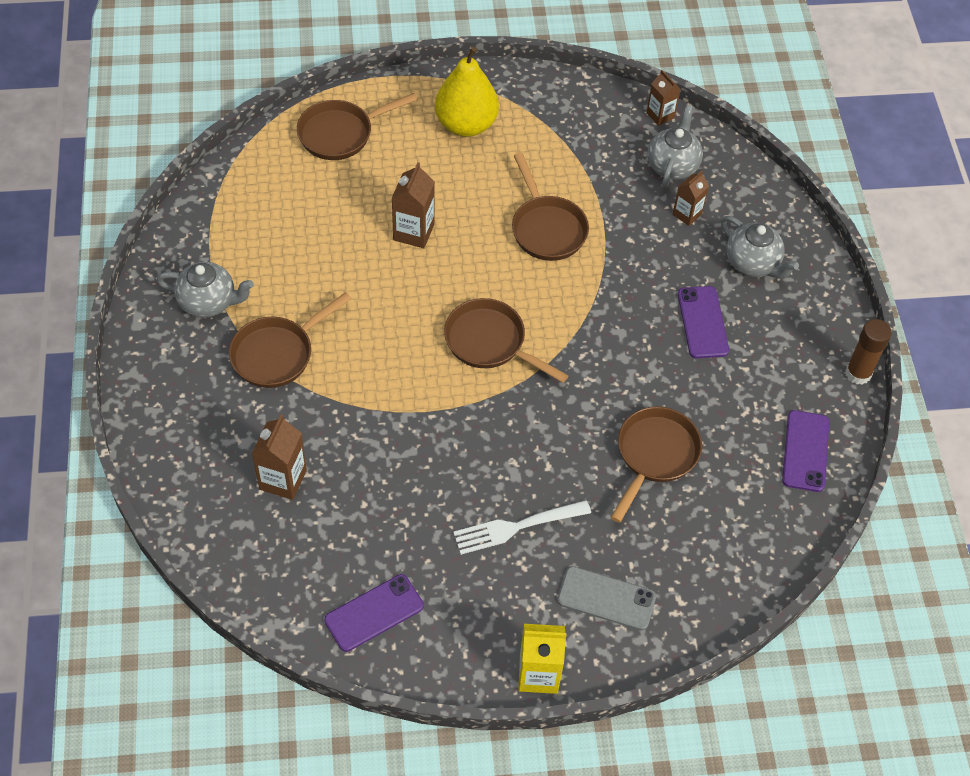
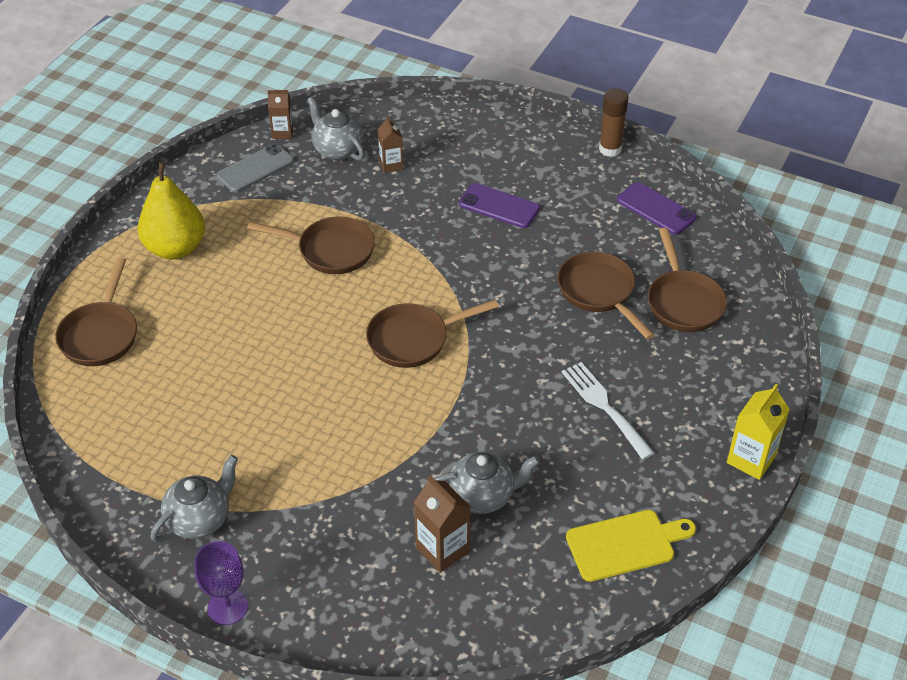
camera: 55 degrees left, 10 degrees down
(142, 366) = (227, 607): none -> purple goblet
(277, 353) = (303, 492): brown pan -> brown pan (683, 302)
(374, 613) = (625, 544): purple phone -> yellow cutting board
(413, 232) = (256, 335): brown carton -> none
(517, 526) = (605, 407): white fork -> white fork turned 135 degrees clockwise
(606, 598) = (708, 384): grey phone -> grey phone (255, 168)
(753, 263) = (468, 153): grey teapot -> grey teapot (483, 496)

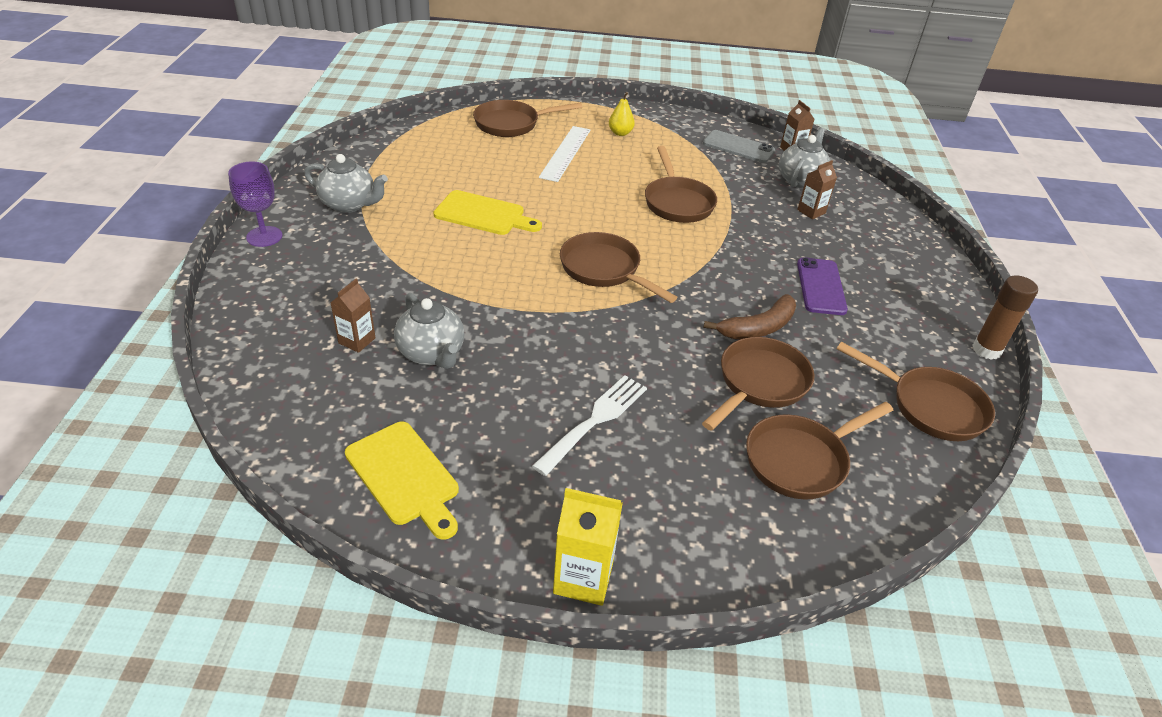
camera: 65 degrees right, 5 degrees down
(175, 248) = (620, 133): yellow pear -> yellow pear, size x0.47
(192, 306) = (565, 153): none -> white ruler
(278, 406) = (483, 214): none -> yellow cutting board
(442, 550) = (357, 340): brown carton -> brown carton, size x0.67
(534, 266) = (758, 327): none -> brown banana
(656, 209) = (930, 406): purple phone -> brown pan

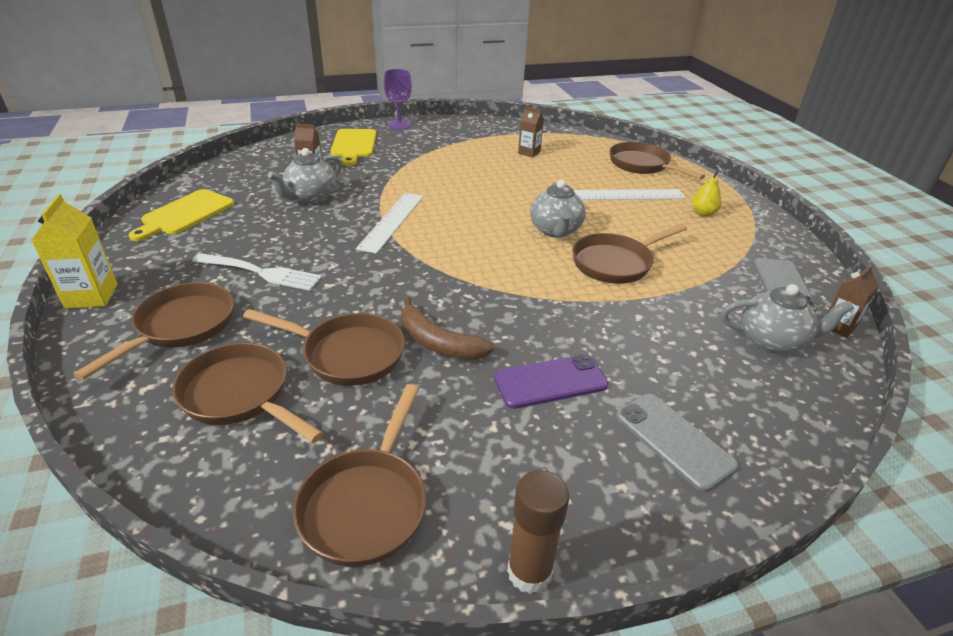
camera: 70 degrees right, 5 degrees down
(349, 204) = (458, 138): grey teapot -> grey teapot (555, 230)
(483, 214) = (494, 181): yellow cutting board -> yellow cutting board (353, 145)
(532, 304) = (391, 221): none -> white ruler
(604, 270) = (464, 243): brown pan -> brown pan (181, 327)
(811, 211) = (708, 358): brown carton -> brown carton (529, 153)
(888, 257) = (674, 440): none -> grey phone

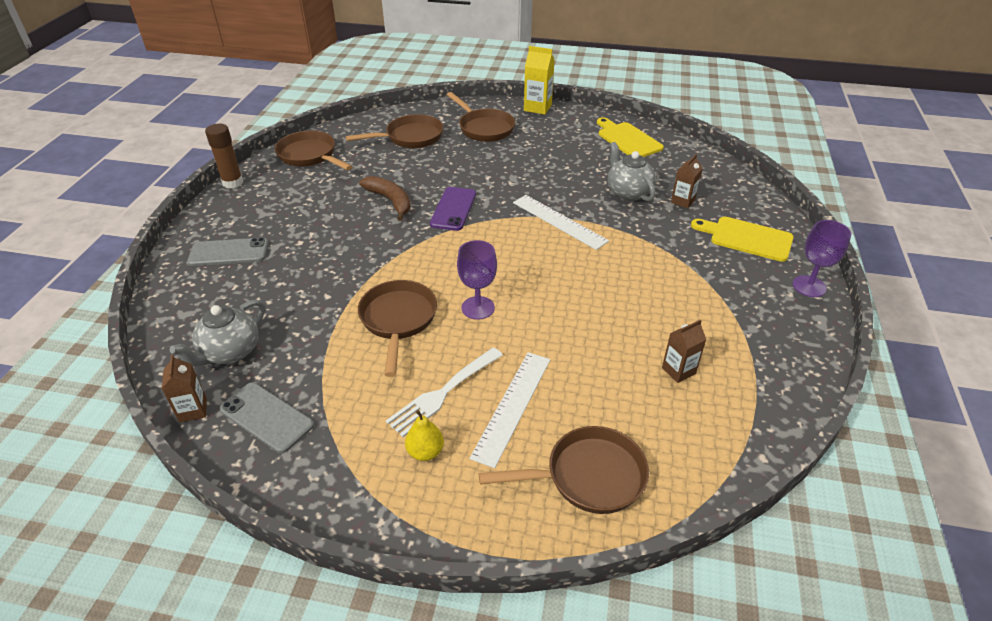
camera: 120 degrees right, 5 degrees up
(260, 272) = (523, 156): white fork -> white fork (444, 392)
(347, 354) = (411, 170): brown pan -> none
(438, 342) = (390, 201): brown banana -> brown banana turned 75 degrees clockwise
(550, 381) = (316, 229): purple phone -> purple phone (453, 209)
(555, 230) = (478, 308): grey teapot -> purple goblet

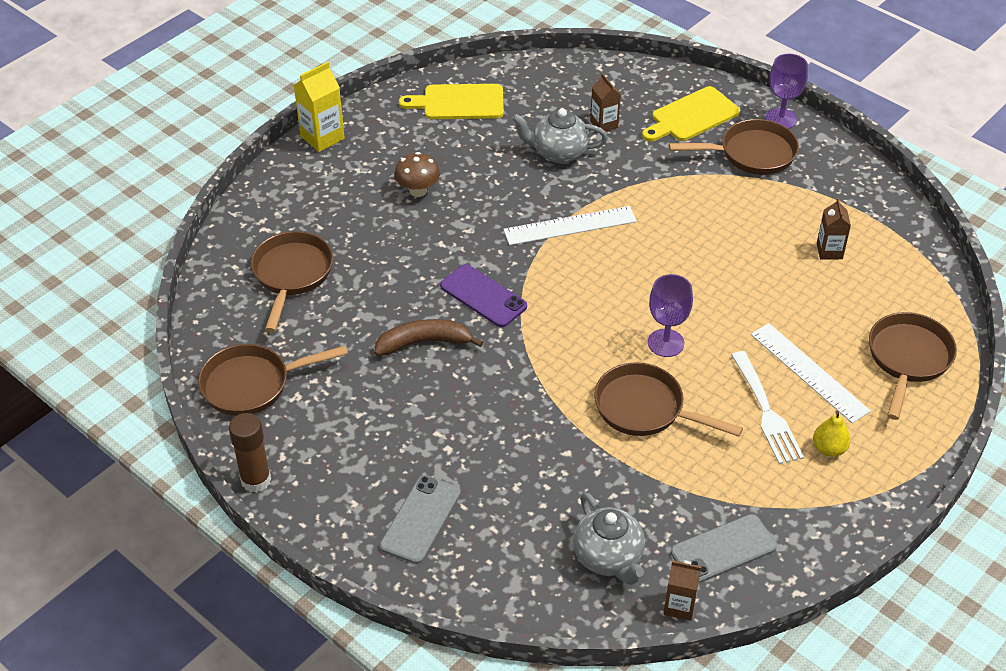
camera: 60 degrees left, 5 degrees up
(484, 128) = (329, 202): brown pan -> brown pan (751, 154)
(527, 153) = (418, 191): none -> brown mushroom

